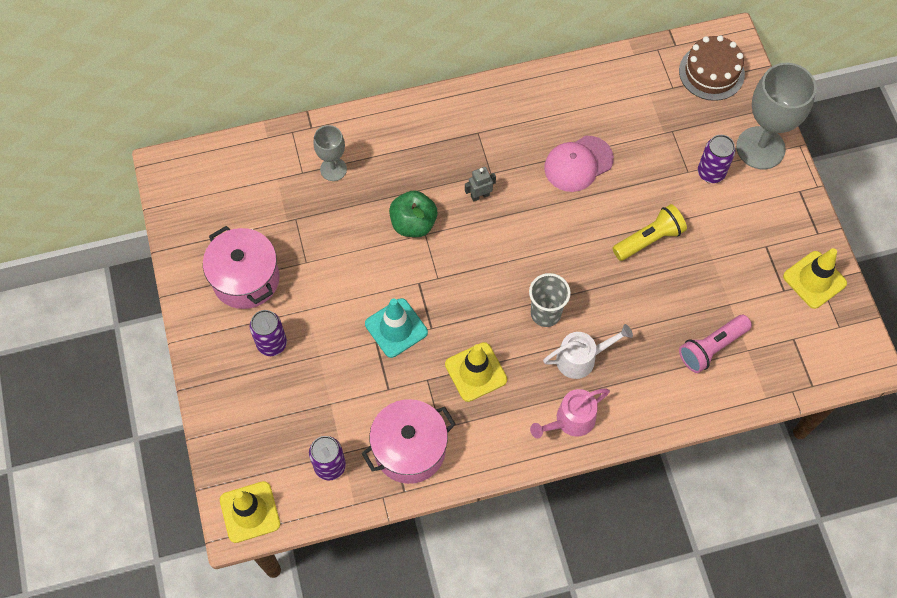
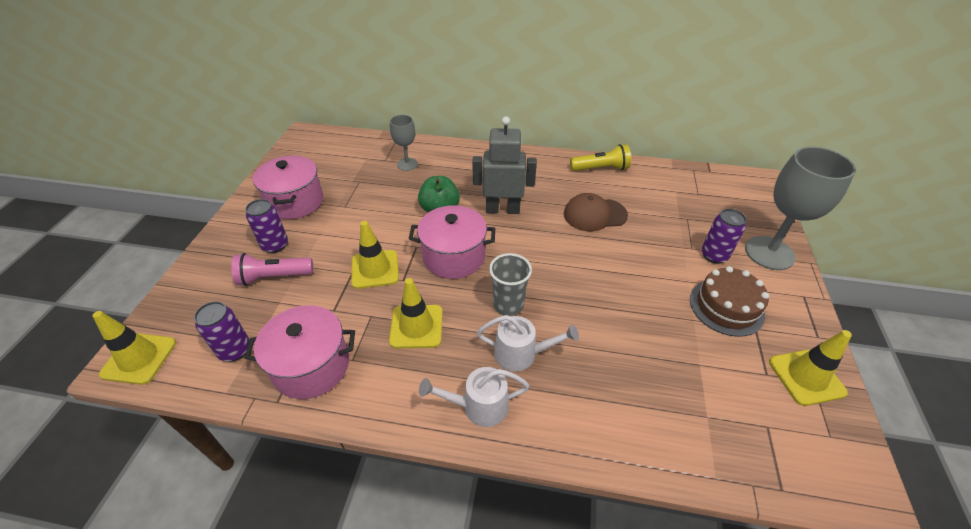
camera: 25 degrees right, 20 degrees down
(396, 328) = (375, 269): turquoise traffic cone -> yellow traffic cone
(464, 280) = (454, 257): none -> pink pot
(480, 195) = (502, 209): grey robot -> grey robot, size x2.16
(570, 421) = (478, 406): pink watering can -> white watering can
(578, 164) = (594, 214): pink cap -> brown cap
(649, 239) = (635, 283): yellow flashlight -> yellow flashlight (601, 169)
(711, 72) = (736, 194): brown cake -> brown cake (726, 307)
(711, 347) = (665, 397): pink flashlight -> pink flashlight (274, 277)

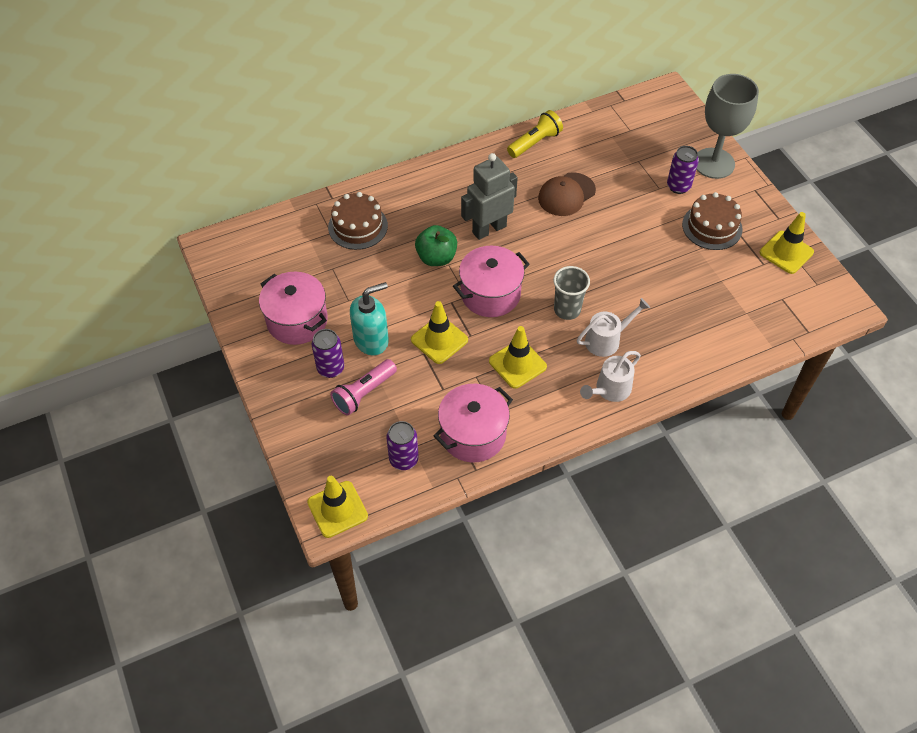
camera: 35 degrees left, 10 degrees up
(326, 241) = (371, 340): none -> turquoise soap dispenser
(407, 164) = (358, 226): grey goblet -> brown cake

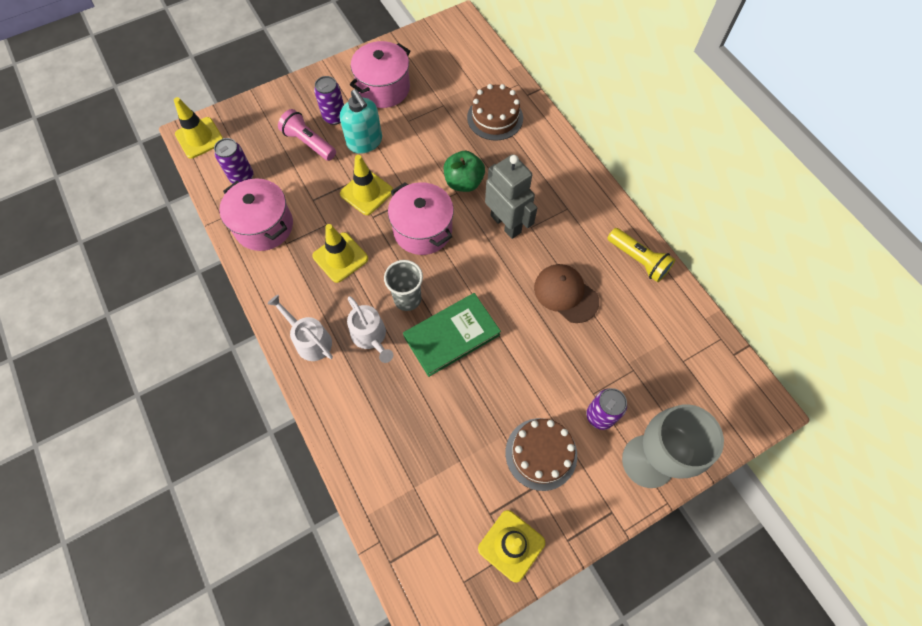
camera: 85 degrees right, 10 degrees up
(606, 278) = (451, 335): none -> green book

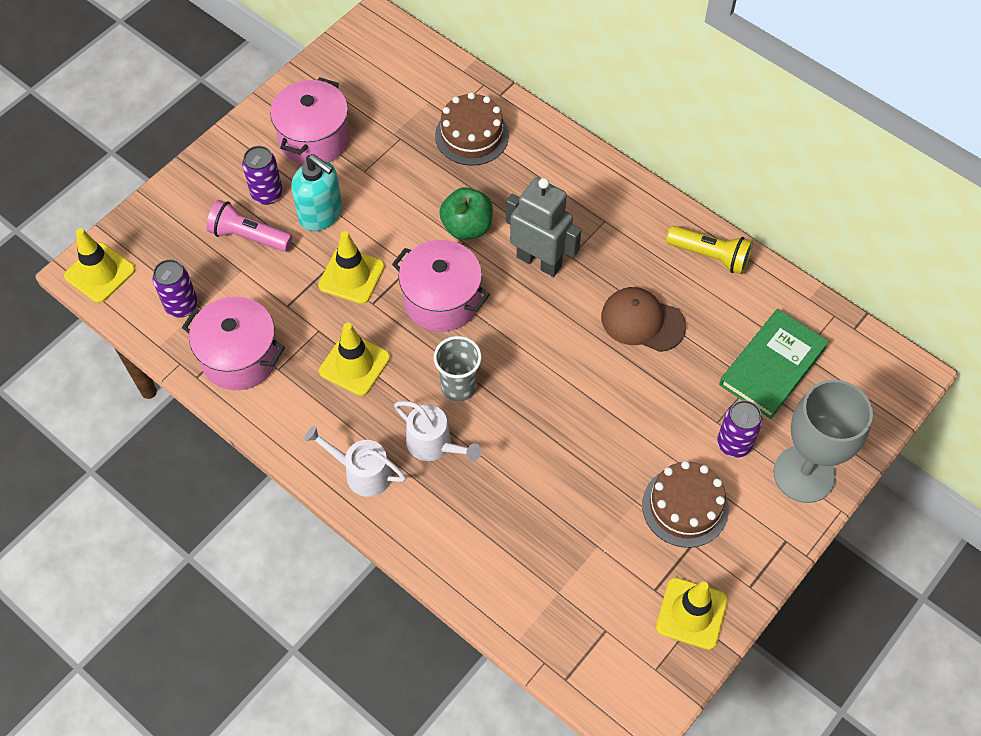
camera: 20 degrees left, 5 degrees down
(451, 335) = (529, 412): green book -> green book (772, 366)

